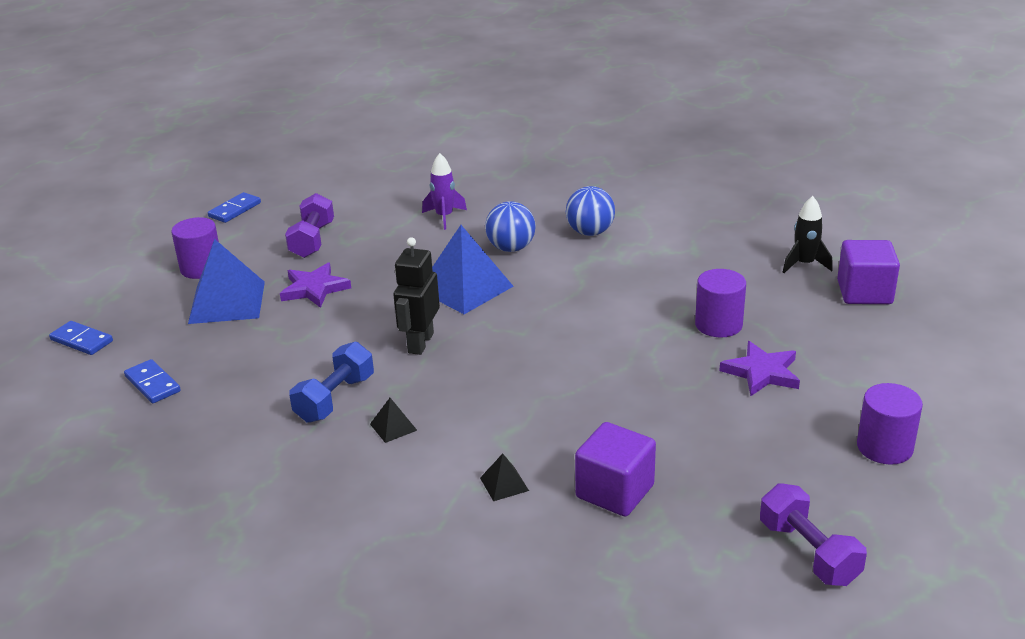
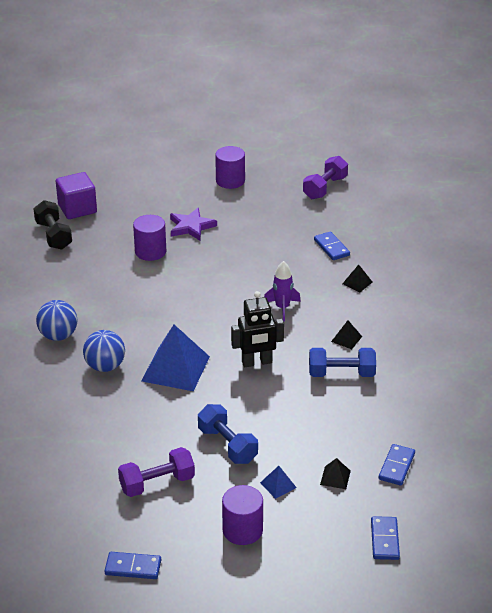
camera: 120 degrees left, 5 degrees up
(191, 338) = (335, 477): none -> black pyramid
(227, 302) = (278, 485): blue pyramid -> blue pyramid, size x0.44
(314, 289) = (227, 445): purple star -> blue dumbbell
(444, 217) = (74, 421): purple rocket -> purple rocket (282, 308)
(615, 491) = (331, 247): purple cube -> blue domino
(804, 264) = (54, 235): black rocket -> black dumbbell

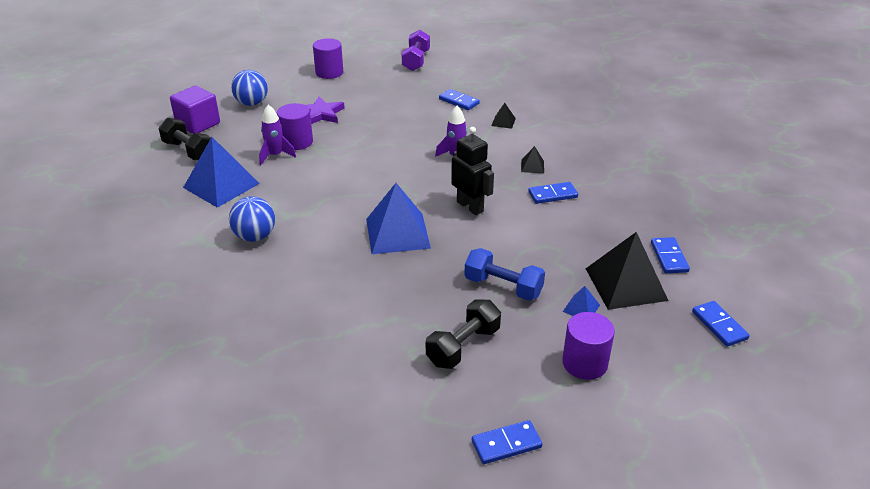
camera: 25 degrees left, 0 degrees up
(60, 278) = (221, 185): none -> blue pyramid
(105, 366) = (325, 251): blue ball -> blue ball (252, 103)
(123, 261) = (275, 156): none -> purple rocket
(157, 483) = (463, 346): purple dumbbell -> black dumbbell
(257, 362) = (470, 206): black robot -> black robot turned 90 degrees counterclockwise
(335, 477) = (626, 284): black pyramid -> black pyramid, size x2.28
(341, 373) = (552, 195): blue dumbbell -> blue domino

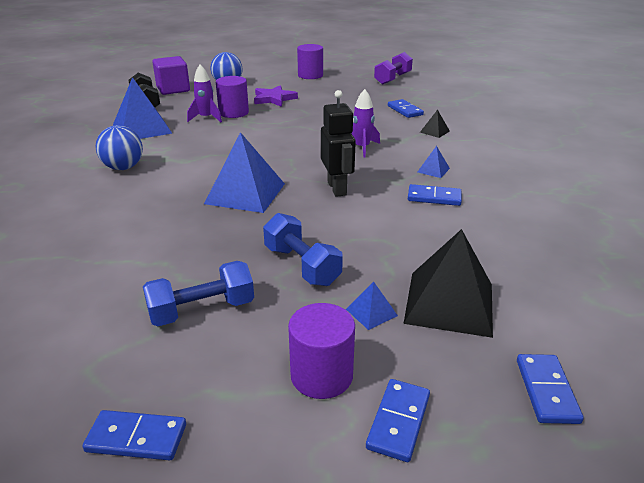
camera: 25 degrees right, 5 degrees down
(463, 346) = (202, 310): black dumbbell -> blue dumbbell
(532, 166) = (433, 170): black pyramid -> blue pyramid
(669, 257) = (529, 289): blue domino -> blue domino (398, 421)

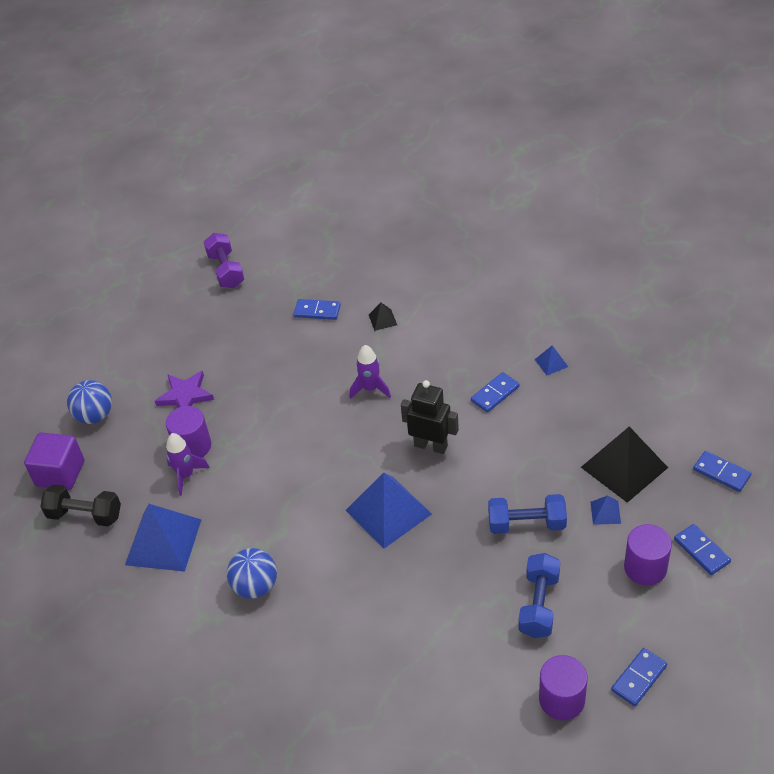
camera: 50 degrees left, 15 degrees up
(310, 75) = (143, 331): purple cylinder -> purple cylinder (561, 699)
(433, 170) = (452, 366): blue pyramid -> blue pyramid (551, 363)

